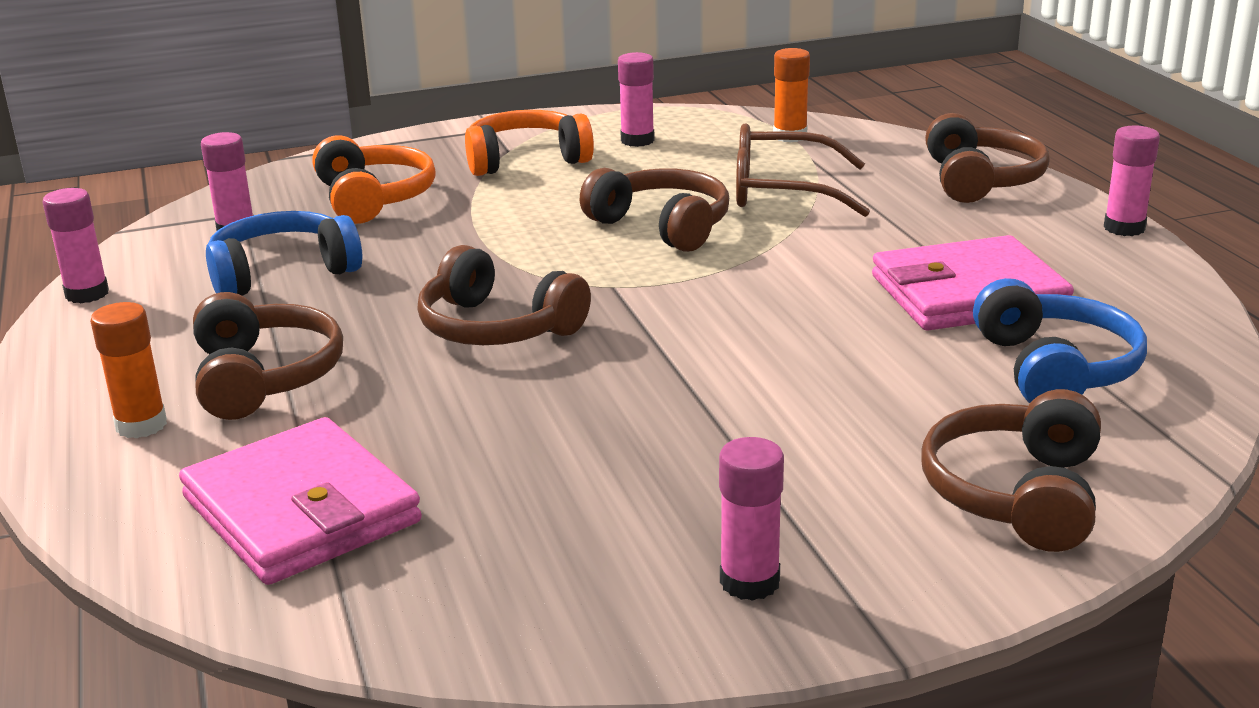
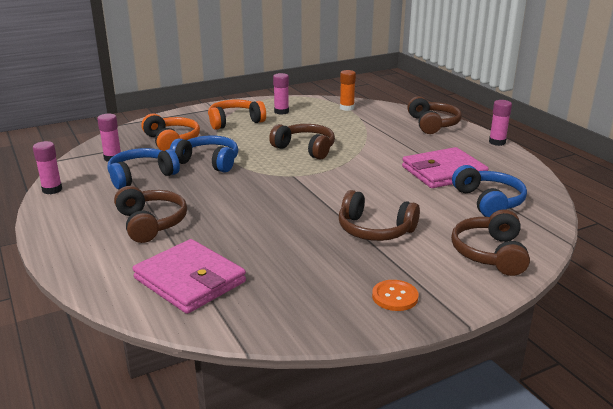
camera: 10 degrees left, 0 degrees up
(141, 425) = (101, 247): orange glue stick -> none
(436, 248) = (208, 162): none -> blue headphones
(497, 327) = (249, 196): brown headphones -> brown headphones (375, 230)
(749, 582) = (395, 297): pink glue stick -> orange button
(783, 191) = (352, 132): brown glasses -> none

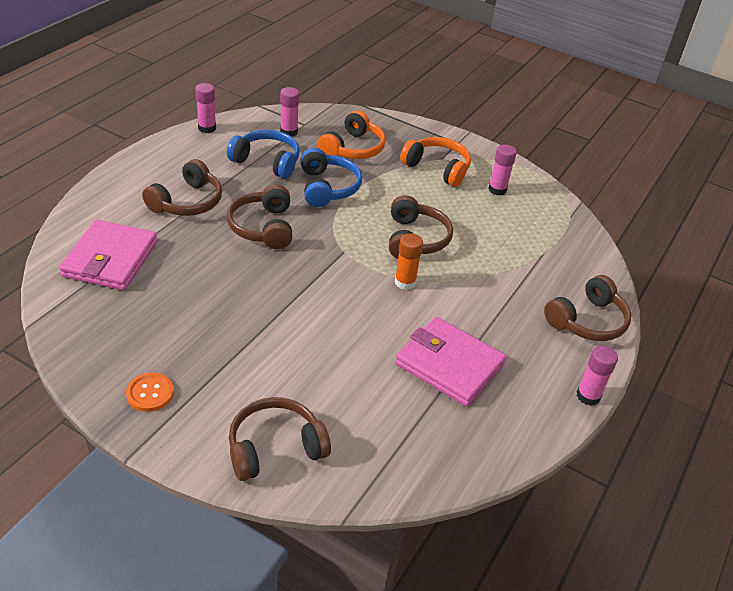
camera: 55 degrees right, 15 degrees up
(347, 108) = (562, 234): orange glue stick -> orange glue stick (405, 282)
(375, 230) = (268, 345): brown headphones -> brown headphones (263, 227)
(488, 201) = (400, 422): blue headphones -> none

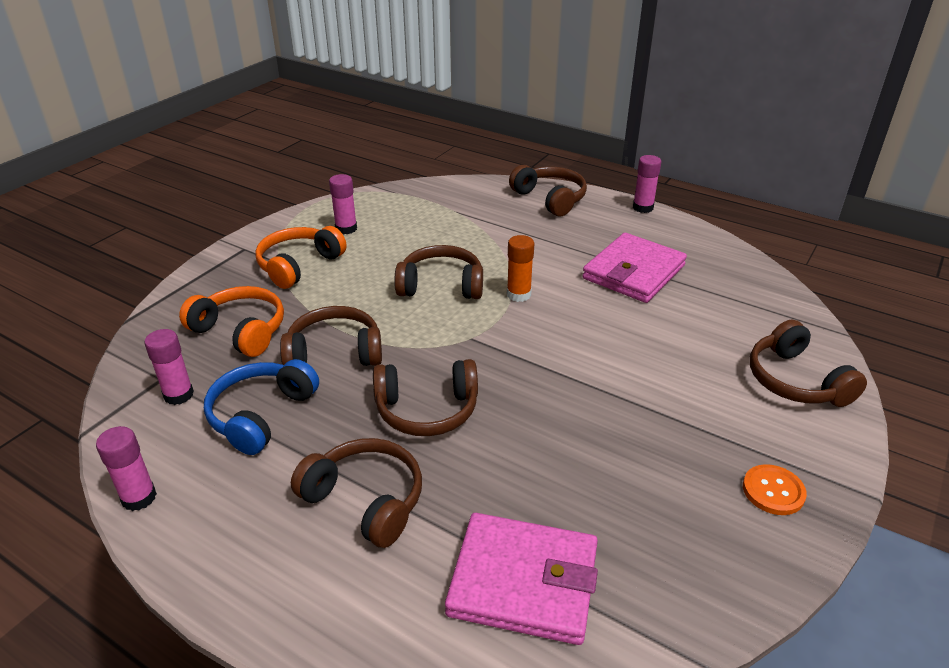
camera: 85 degrees left, 5 degrees down
(327, 187) = (334, 353): blue headphones -> brown headphones

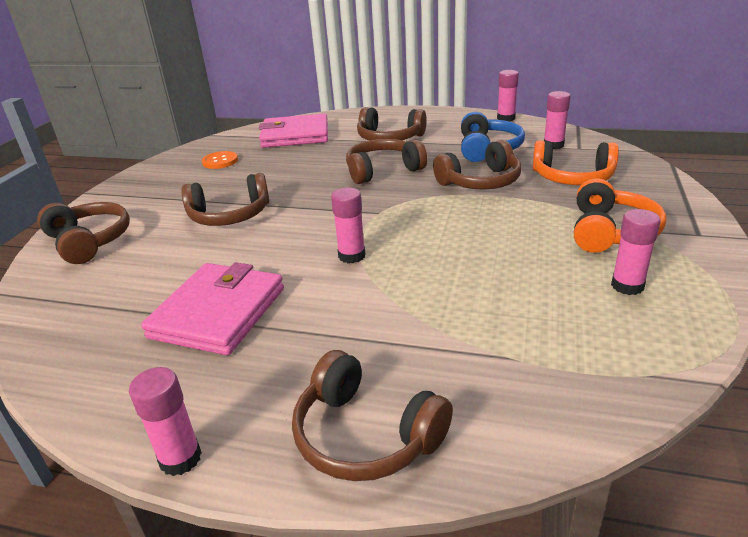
camera: 165 degrees right, 5 degrees down
(441, 285) = (439, 246): brown headphones -> brown headphones (229, 215)
(518, 294) = (352, 256): orange glue stick -> pink glue stick
(773, 491) = (150, 183): orange button -> orange button (220, 161)

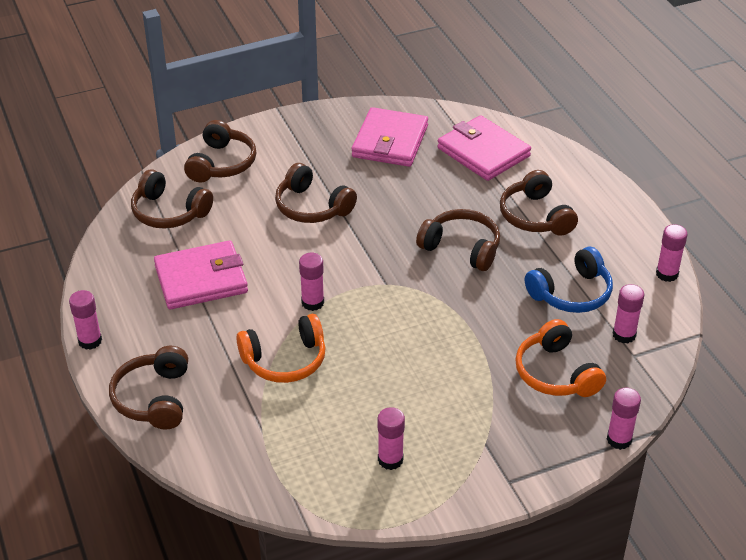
camera: 50 degrees right, 10 degrees up
(220, 161) = (390, 141): orange button -> pink wallet
(480, 182) = (494, 318): brown headphones -> brown headphones (169, 212)
(610, 232) = (468, 428): orange headphones -> orange headphones (285, 360)
(672, 177) = (619, 439): none -> pink glue stick

